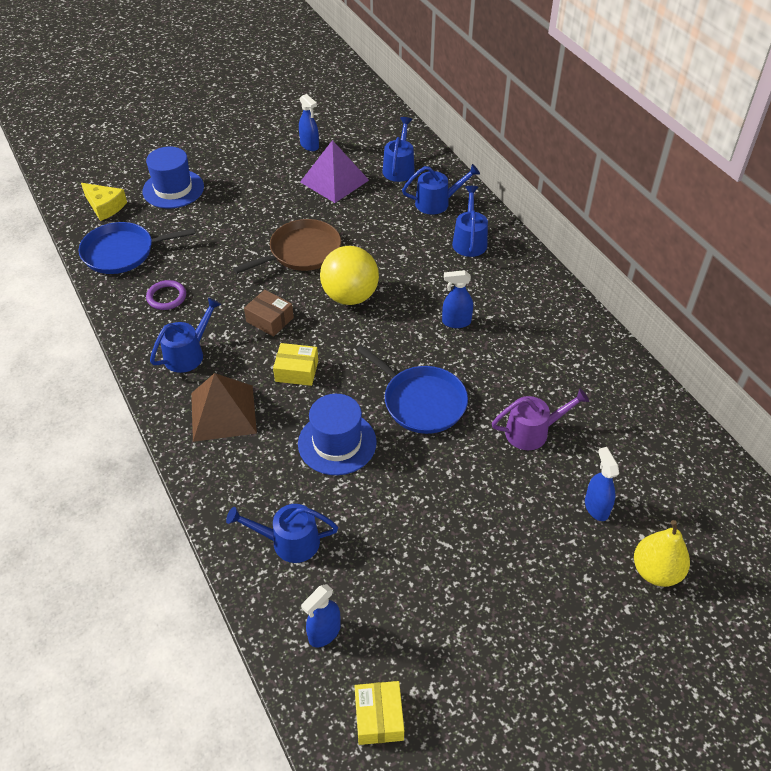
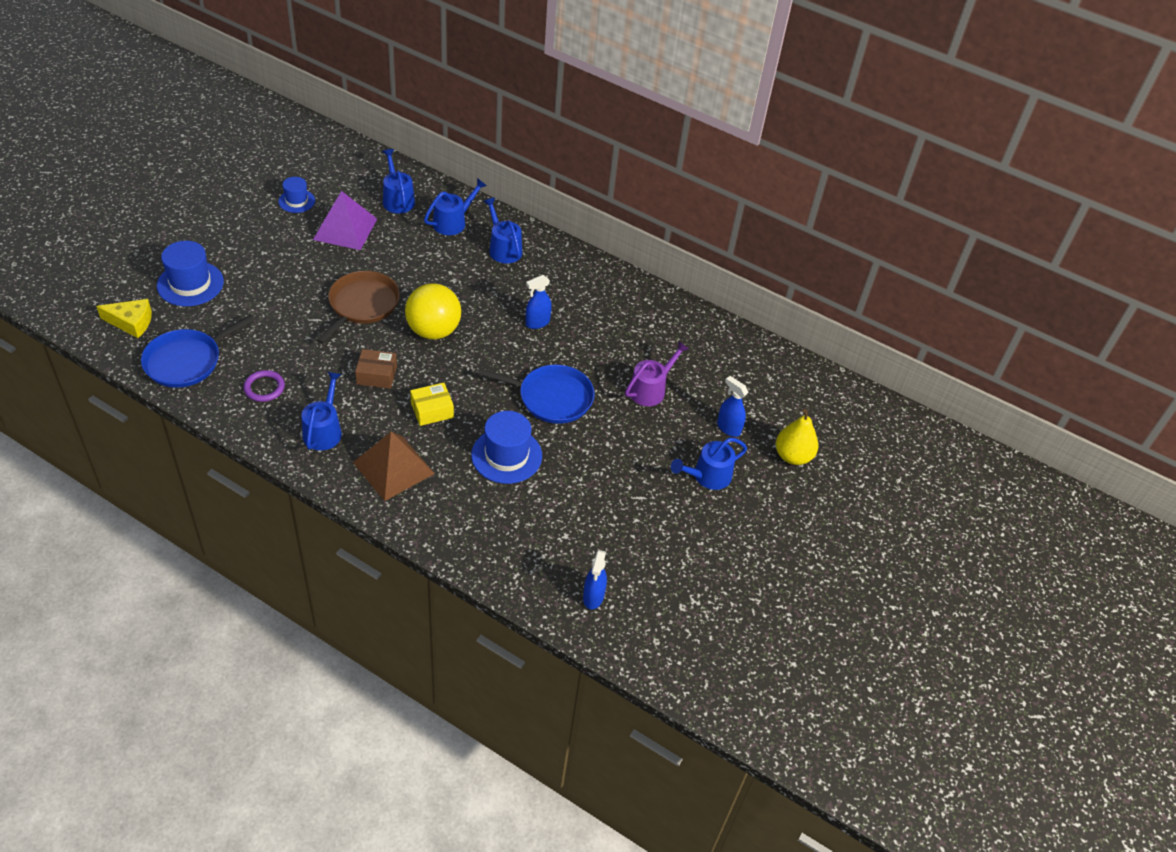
camera: 35 degrees left, 0 degrees up
(289, 542) = (521, 545): blue watering can -> blue watering can (708, 476)
(309, 146) = (296, 201): blue spray bottle -> blue hat
(379, 717) = (669, 634): yellow box -> none

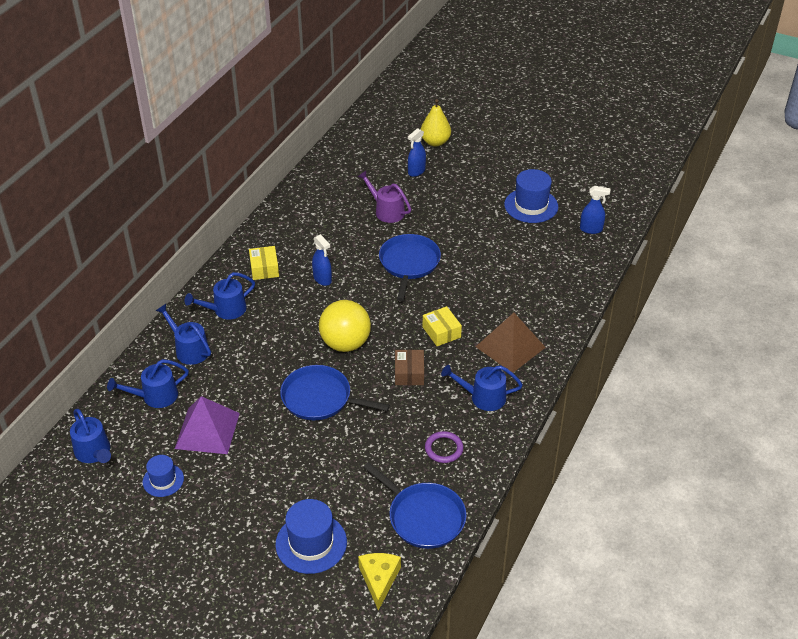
camera: 90 degrees left, 5 degrees down
(362, 305) = (320, 398): brown pan -> blue pan
(506, 455) = (477, 283): blue hat -> blue hat (531, 205)
(561, 280) = (264, 269): none -> yellow box
(708, 476) = (466, 180): blue watering can -> blue watering can (94, 452)

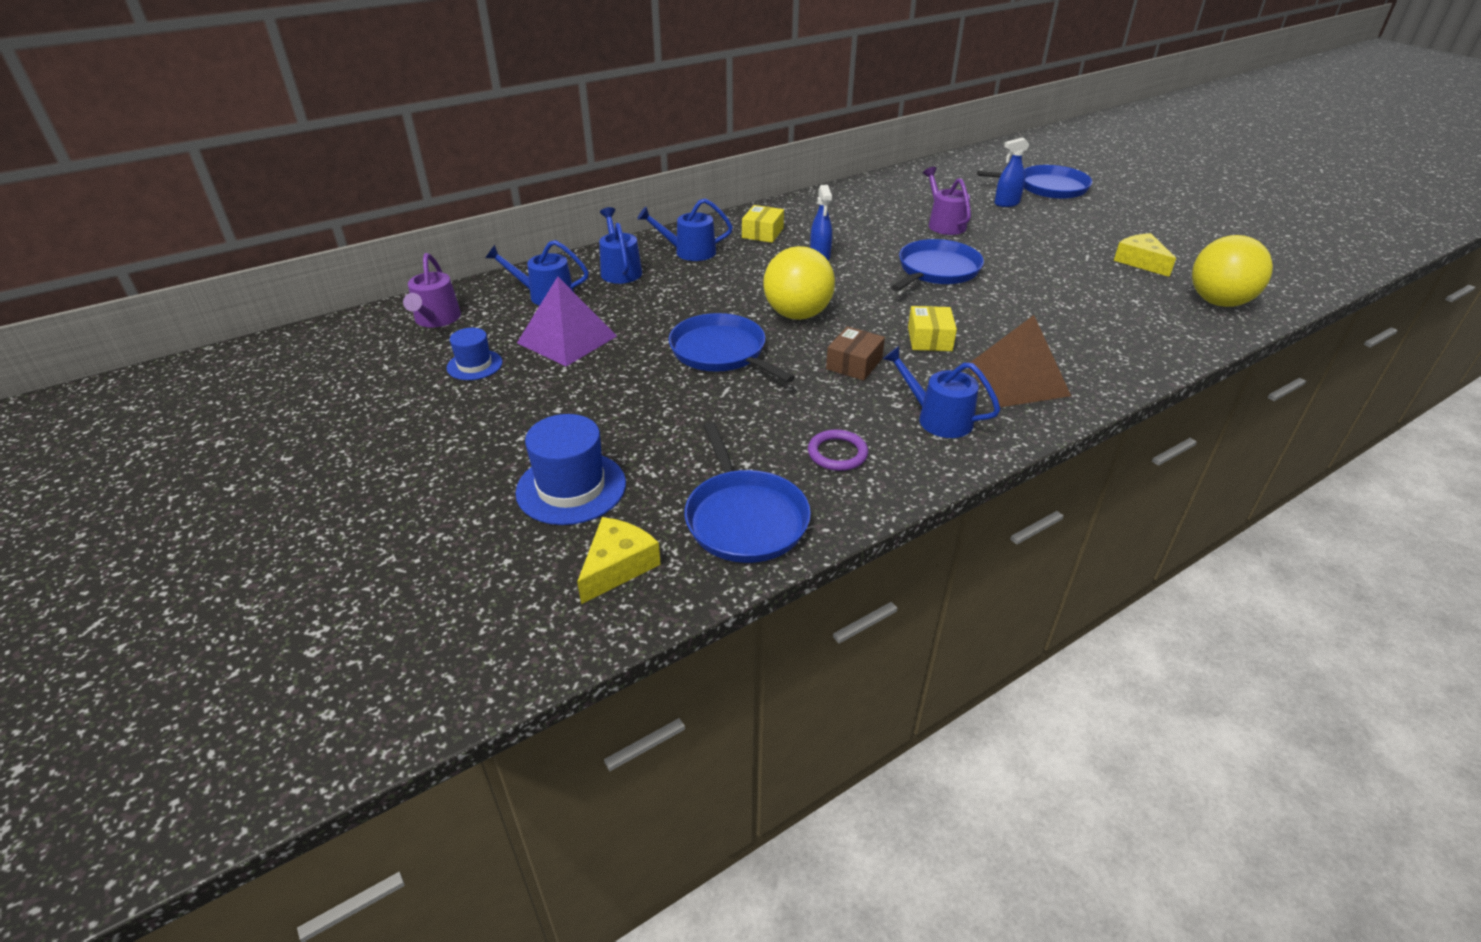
camera: 30 degrees right, 5 degrees down
(94, 452) = (436, 319): blue watering can -> purple watering can
(435, 142) = (1048, 187): yellow pear -> blue pan
(531, 205) = (1140, 262): blue hat -> yellow cheese
(591, 229) = (1218, 302): blue spray bottle -> yellow ball

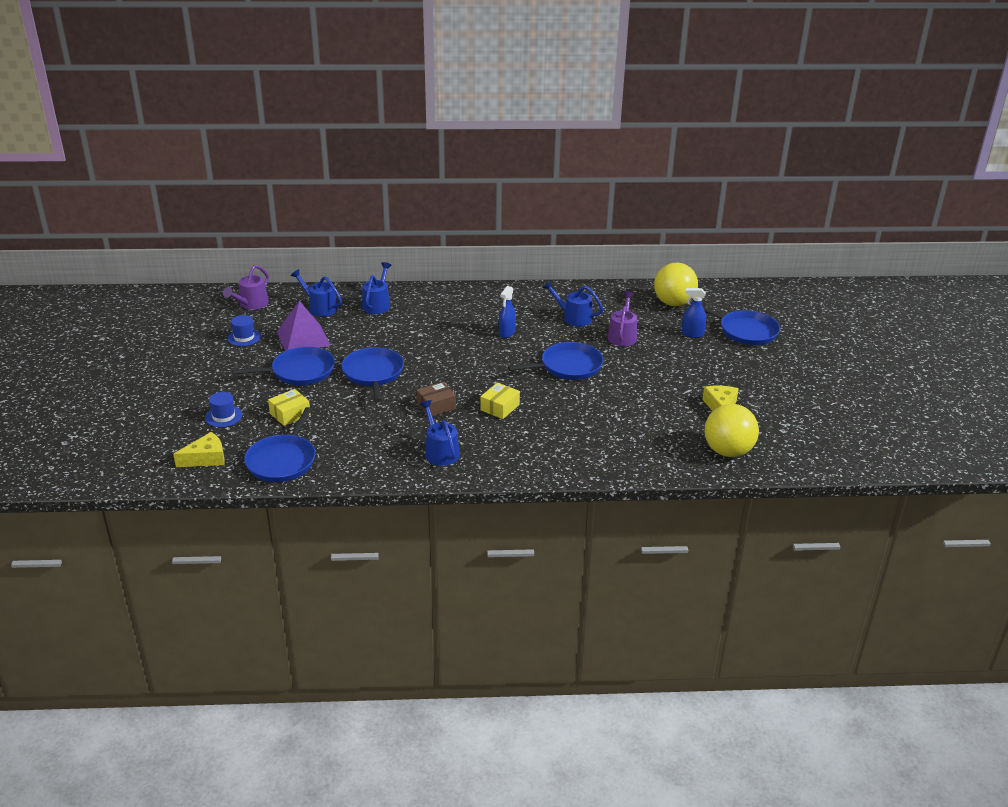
camera: 30 degrees right, 5 degrees down
(571, 488) = (223, 416): blue hat -> blue hat, size x0.60
(614, 383) = (299, 371): none -> blue pan
(689, 252) = (432, 304): blue watering can -> blue watering can (574, 318)
(762, 233) = (492, 305): yellow box -> yellow box (290, 414)
(797, 314) = (443, 366): yellow ball -> yellow ball (673, 303)
(837, 453) = (364, 449): purple ring -> none
(1017, 380) = (515, 449): brown pyramid -> none

